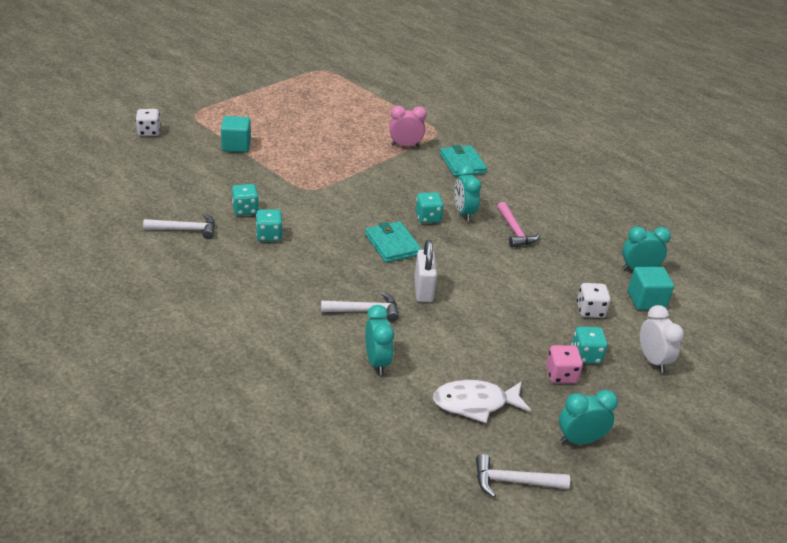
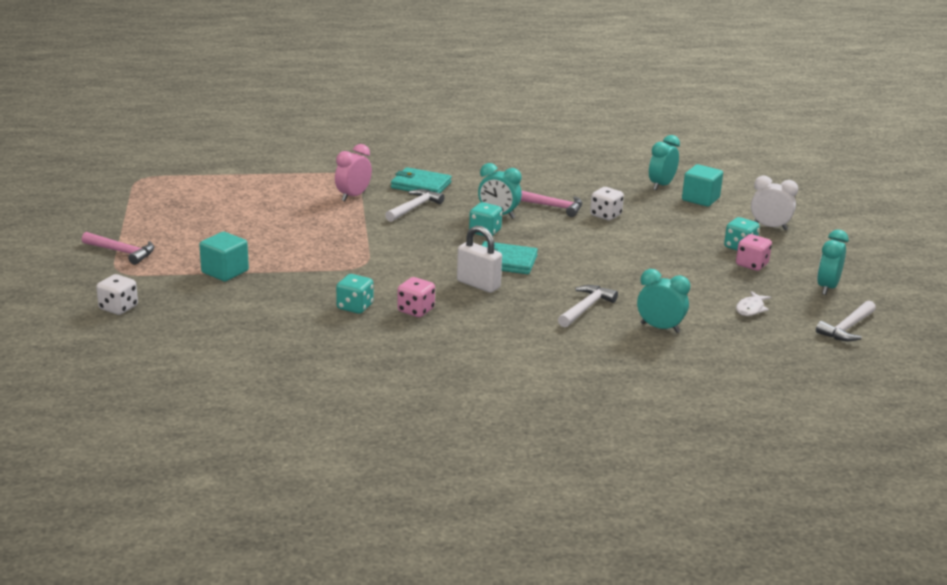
camera: 50 degrees left, 10 degrees down
(185, 230) = (347, 348): white hammer -> white hammer (414, 208)
(219, 104) = (122, 252): none -> pink hammer
(269, 235) = (415, 310): turquoise dice -> pink dice
(423, 290) = (587, 274): white padlock -> white padlock (478, 284)
(475, 403) = (751, 309): white fish -> white fish, size x0.57
(590, 310) = (689, 223): white dice -> white dice (605, 215)

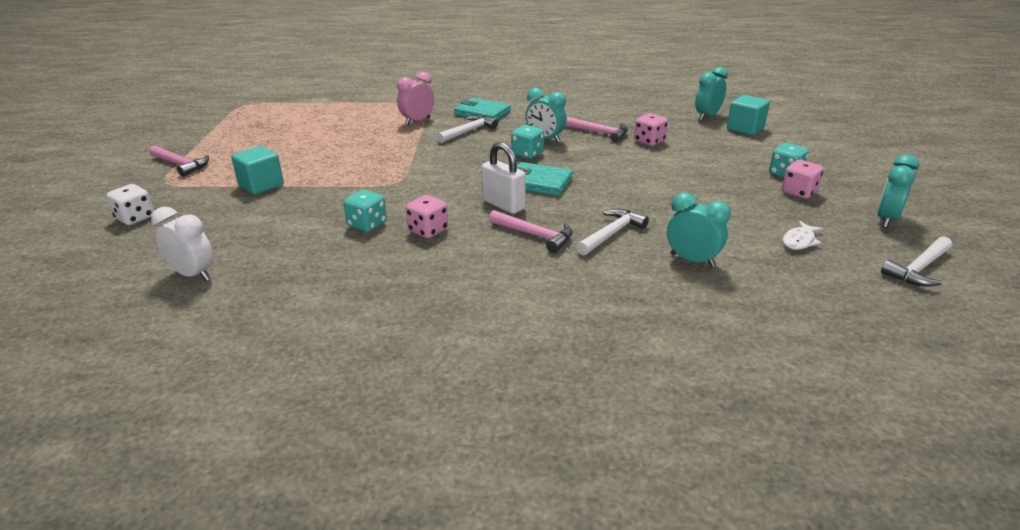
camera: 10 degrees right, 5 degrees up
(516, 311) = (535, 235): none -> pink hammer
(605, 215) = (649, 141): white dice -> pink dice
(769, 227) = (816, 155): white clock -> white clock (193, 274)

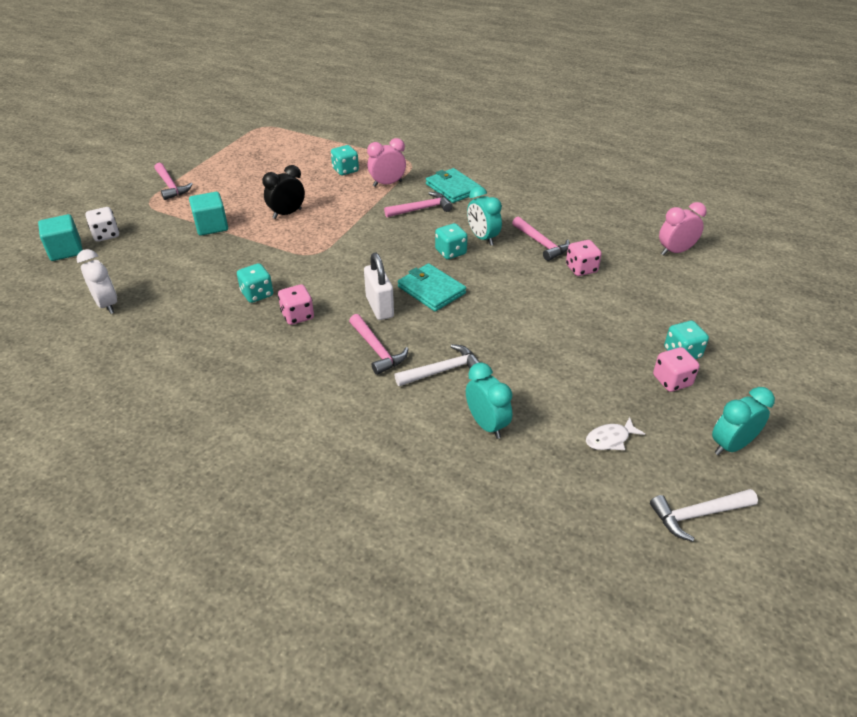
camera: 25 degrees right, 10 degrees up
(337, 160) = (287, 214): none -> black clock
(365, 119) = (345, 170): none -> turquoise dice
(468, 131) = (421, 209): white hammer -> pink hammer
(707, 116) = (675, 251): turquoise clock -> pink clock
(745, 128) = (700, 280): turquoise cube -> turquoise cube (66, 250)

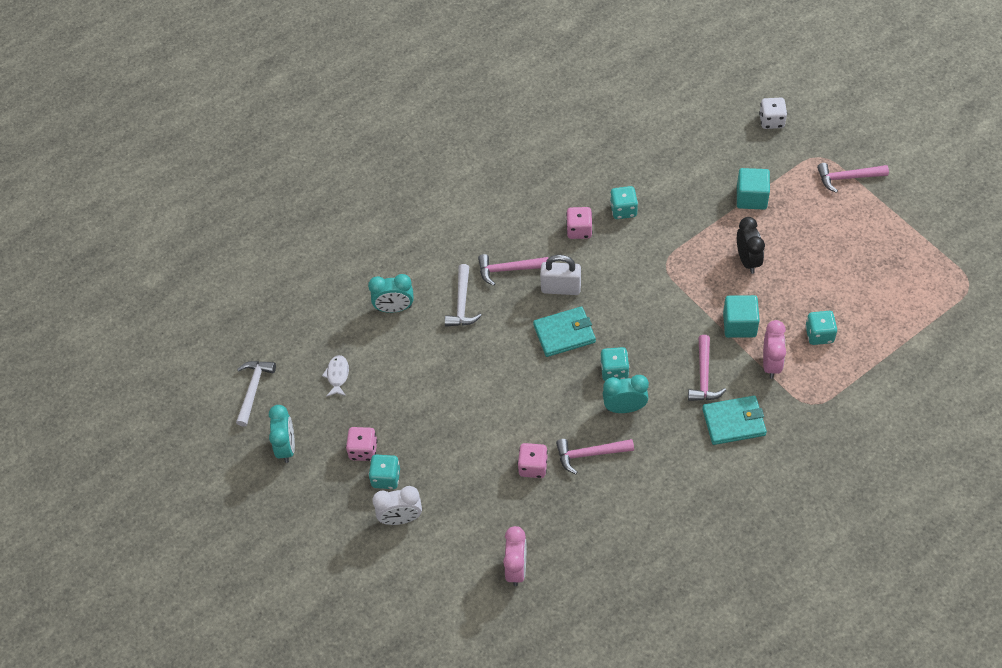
camera: 120 degrees right, 15 degrees up
(66, 250) = (757, 93): turquoise cube -> turquoise cube (739, 325)
(107, 304) = (659, 113): white clock -> white clock (401, 518)

